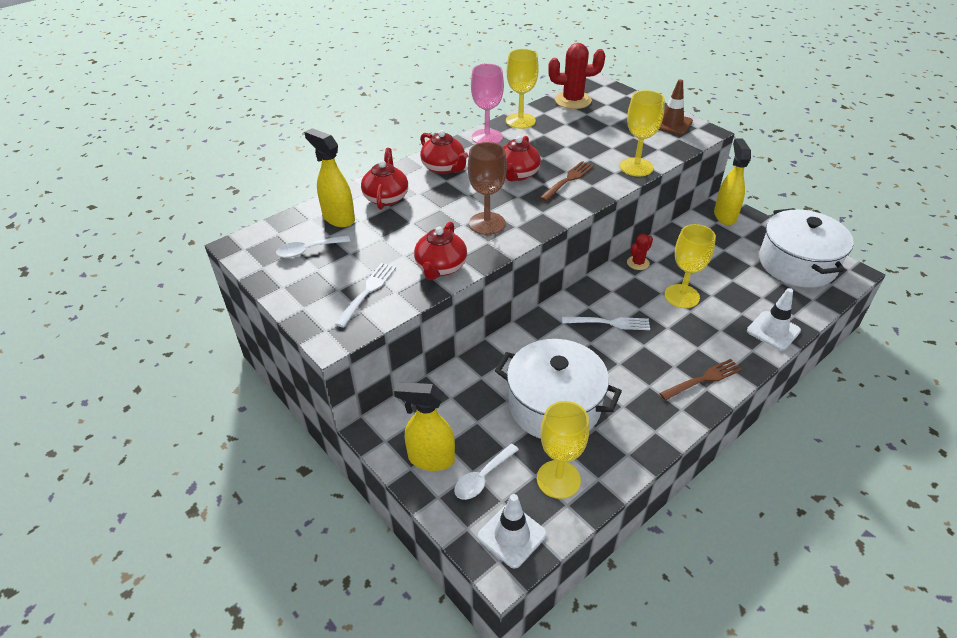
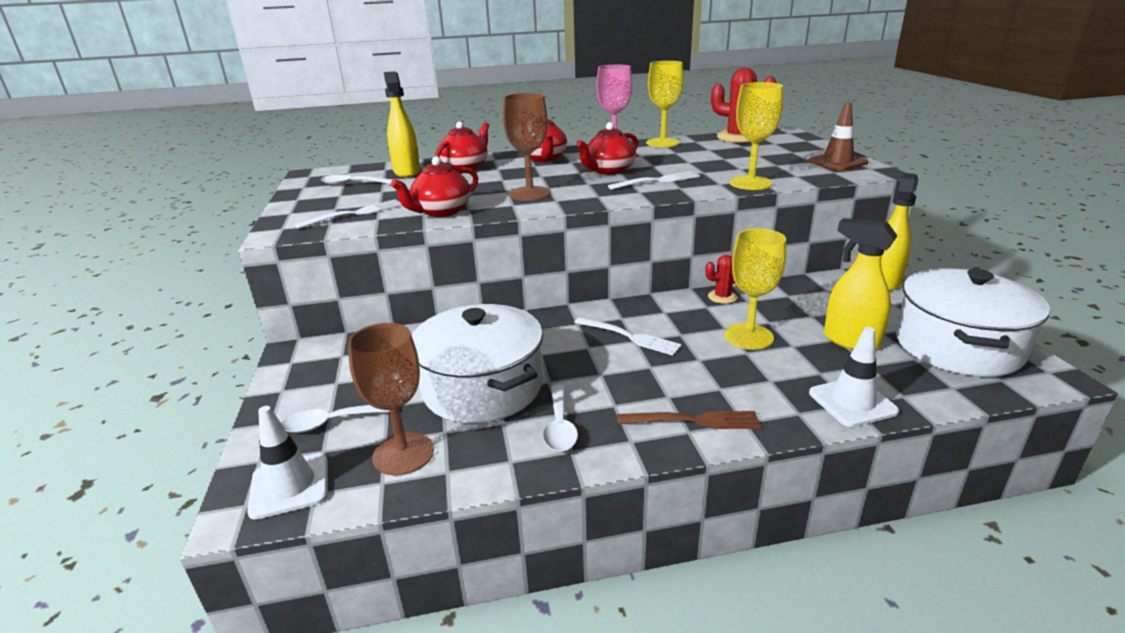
camera: 30 degrees right, 15 degrees down
(430, 459) = (308, 389): yellow spray bottle -> yellow spray bottle (850, 341)
(558, 479) = (403, 454): yellow goblet -> brown goblet
(568, 180) = (657, 181): brown fork -> white fork
(633, 416) = (560, 426): none -> white spoon

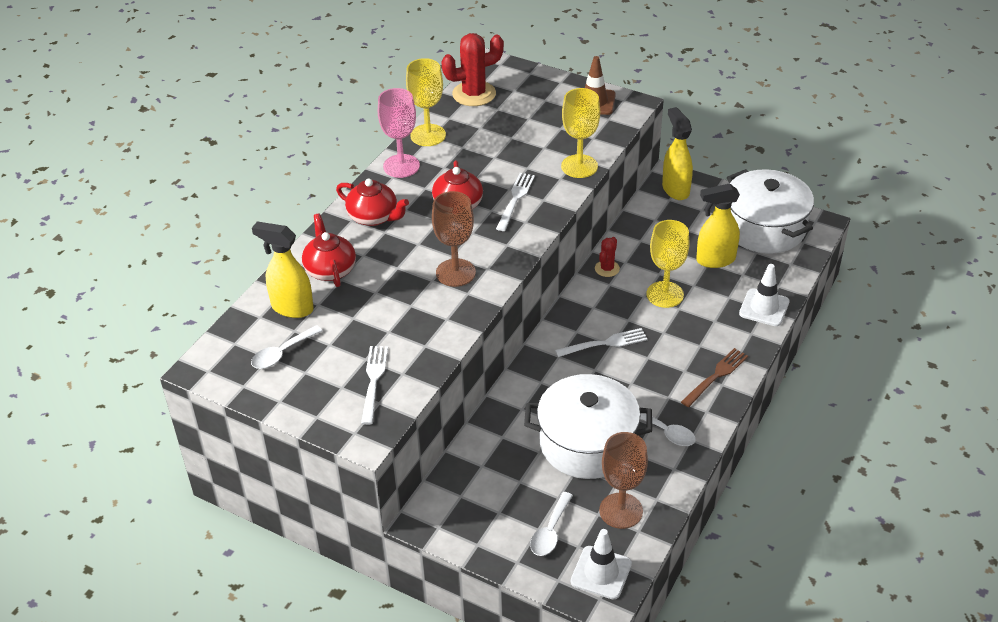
camera: 50 degrees left, 15 degrees up
(441, 212) = (434, 335): red teapot -> none

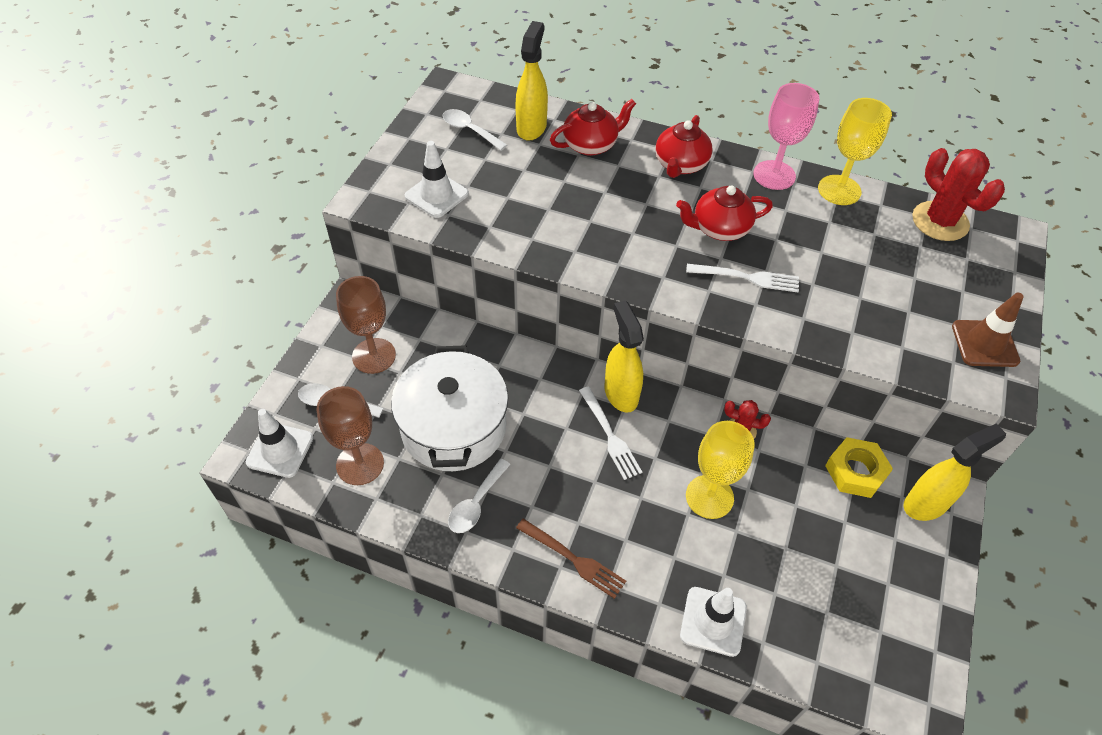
camera: 80 degrees right, 10 degrees up
(373, 381) = (436, 195): white fork -> white traffic cone
(455, 273) = (605, 238): brown goblet -> brown goblet (374, 356)
(579, 166) = (835, 335): yellow goblet -> none
(647, 217) = (855, 471): none -> yellow nut
(715, 260) = (793, 557): yellow spray bottle -> yellow spray bottle (621, 393)
(764, 228) = (884, 625): white pot -> none

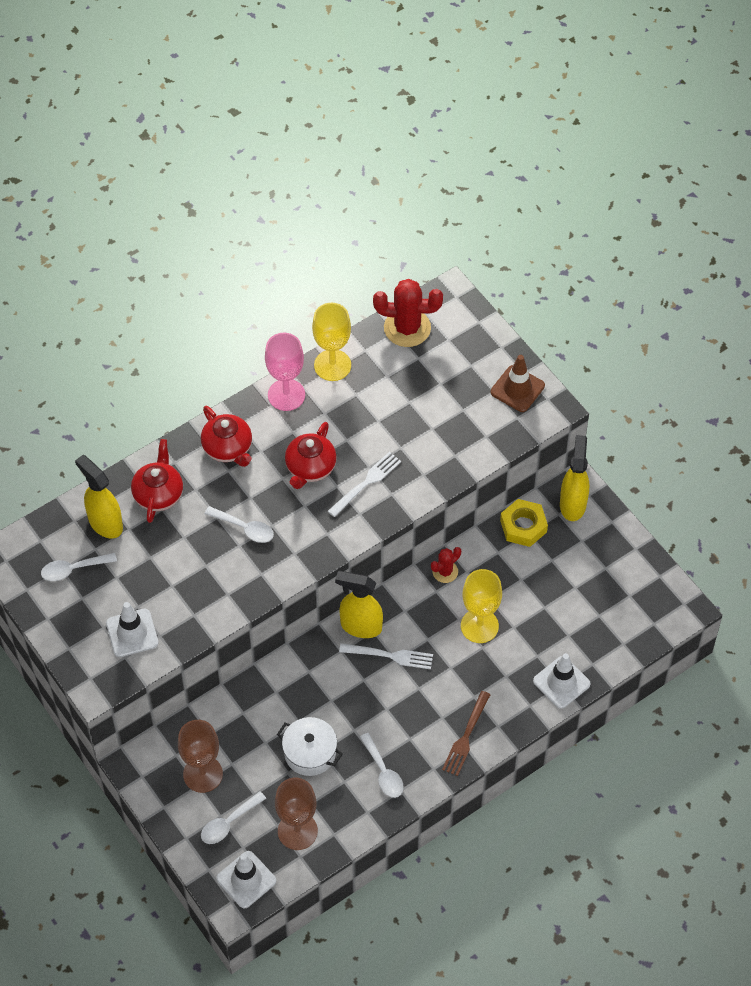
camera: 55 degrees left, 5 degrees up
(453, 427) = (310, 753): white pot -> white pot, size x0.57
(573, 559) = (466, 736): brown fork -> brown fork turned 135 degrees clockwise
(611, 215) = (244, 528): none -> white spoon

